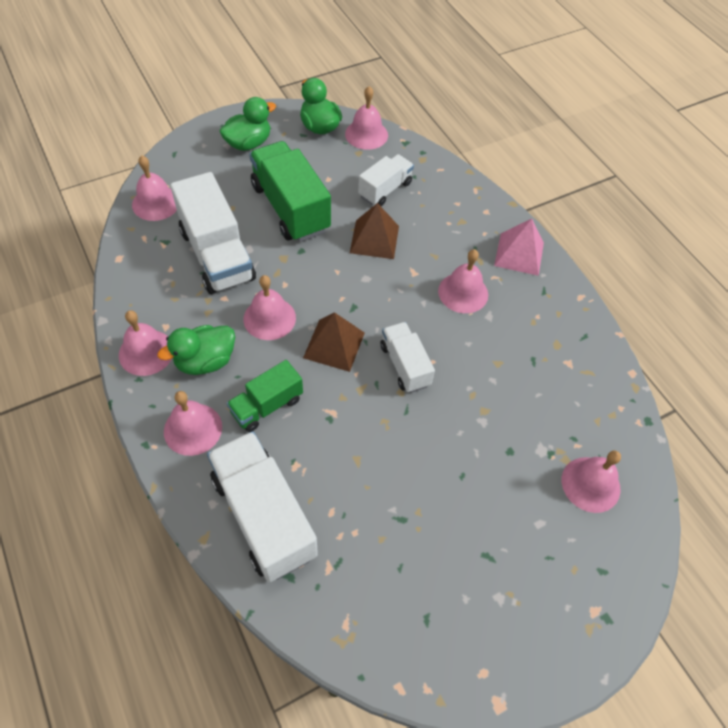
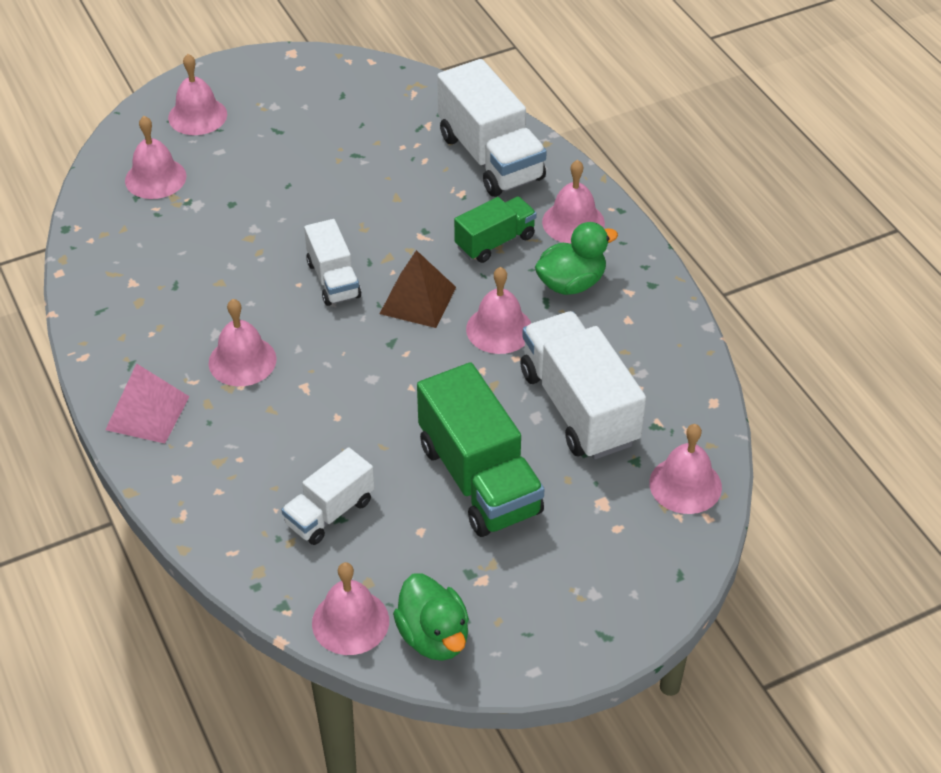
camera: 175 degrees left, 10 degrees down
(146, 352) = (643, 292): pink bell -> pink bell (197, 116)
(248, 143) = (557, 598): green duck -> none
(374, 239) = (355, 432): brown pyramid -> none

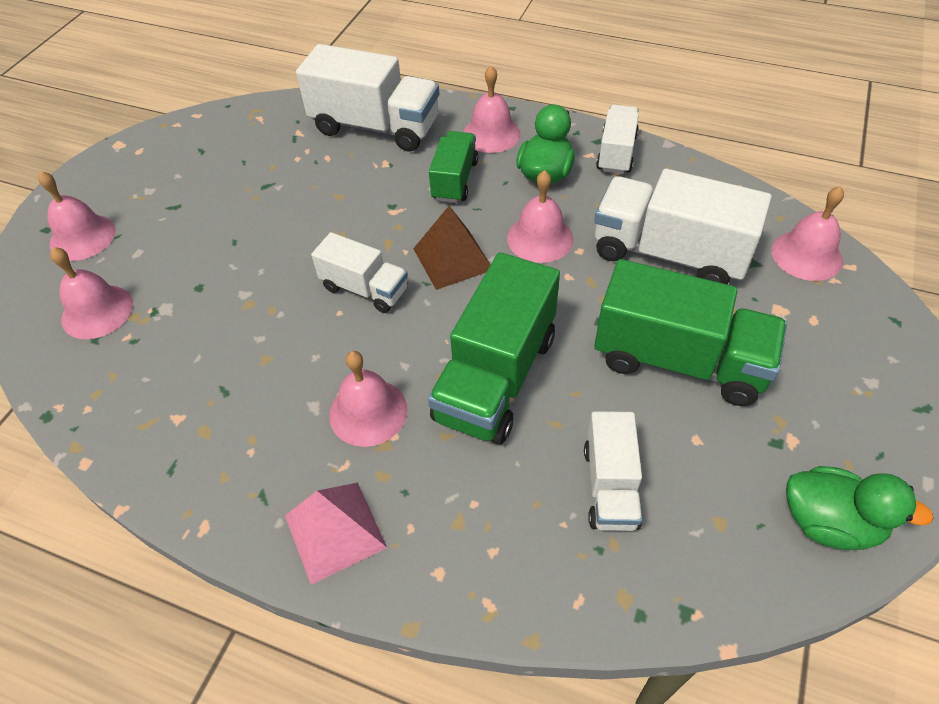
camera: 40 degrees left, 5 degrees up
(345, 398) = (496, 377): none -> green truck
(350, 622) = (756, 572): pink bell -> none
(652, 305) = (616, 153): none -> white truck

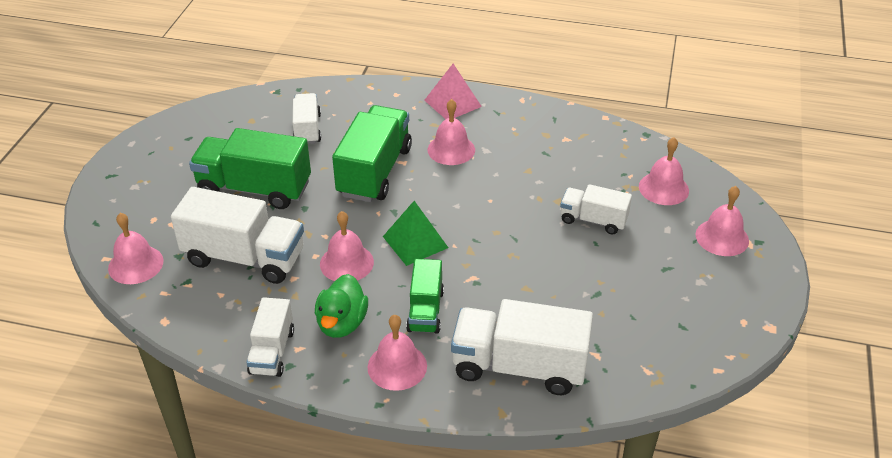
camera: 170 degrees right, 10 degrees down
(365, 289) = (477, 216): white truck -> white truck (593, 220)
(452, 259) = (415, 242): brown pyramid -> green pyramid
(829, 522) = (194, 124): green duck -> none

